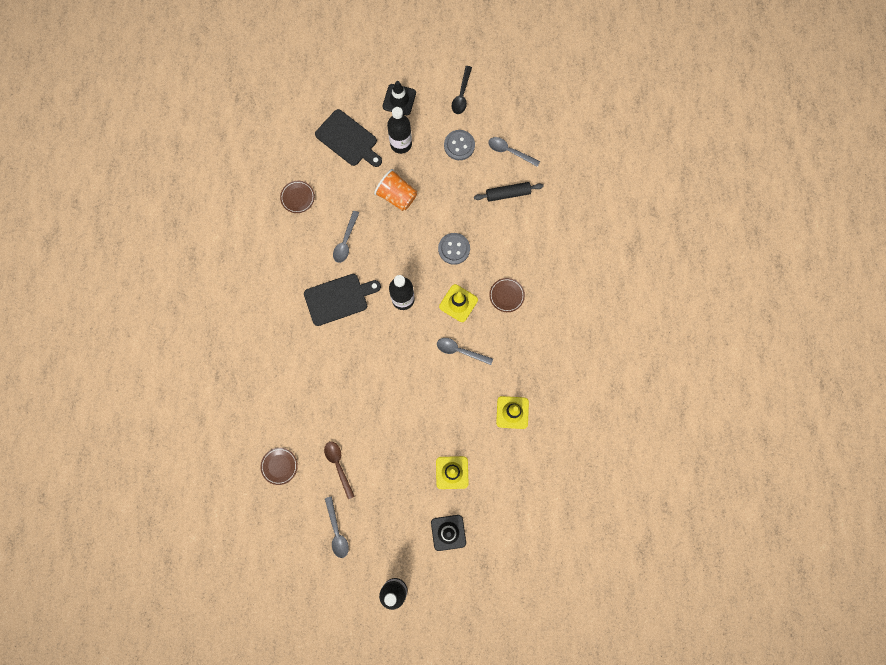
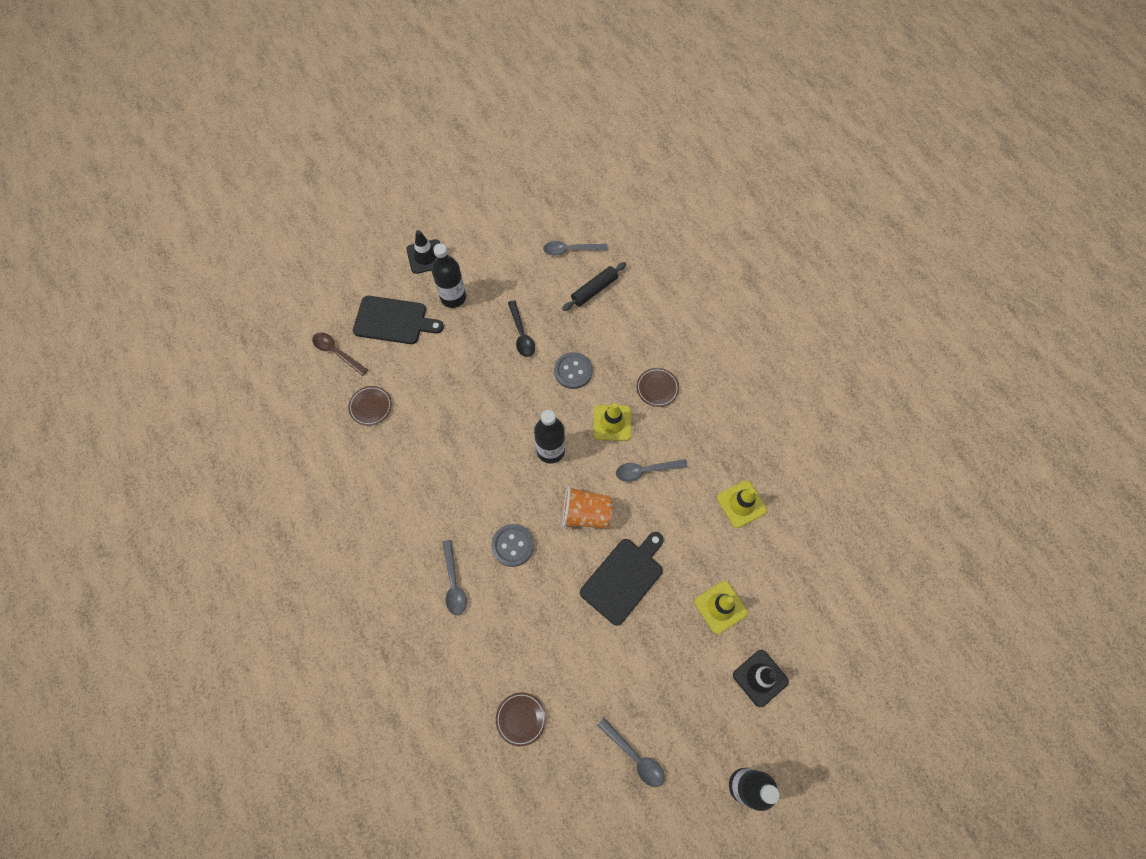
camera: 30 degrees left, 10 degrees down
(338, 466) = (590, 676): brown spoon -> brown spoon (337, 352)
(339, 299) = (479, 488): black cutting board -> black cutting board (624, 578)
(345, 241) = (451, 424): grey spoon -> grey spoon (454, 583)
(397, 196) = (480, 350): orange cup -> orange cup (585, 514)
(459, 145) = (515, 269): grey button -> grey button (512, 545)
(461, 95) = (488, 221): black spoon -> black spoon (521, 334)

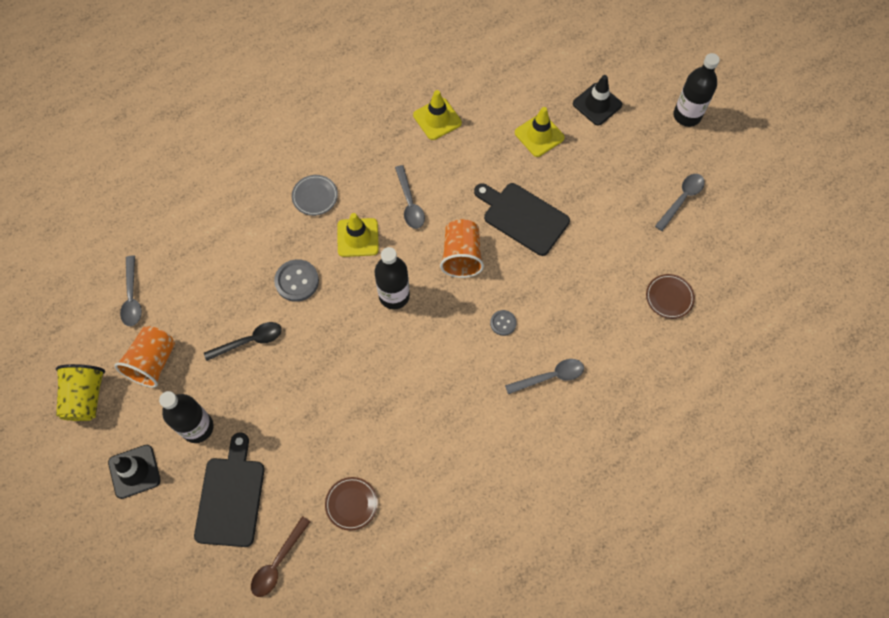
camera: 95 degrees left, 0 degrees up
(489, 223) = (86, 397): none -> yellow cup
(512, 266) = (153, 362): none -> orange cup
(512, 545) = (503, 323): grey button -> grey button, size x0.59
(594, 290) = (189, 266): black rolling pin -> none
(657, 388) = (315, 196): brown plate -> grey plate

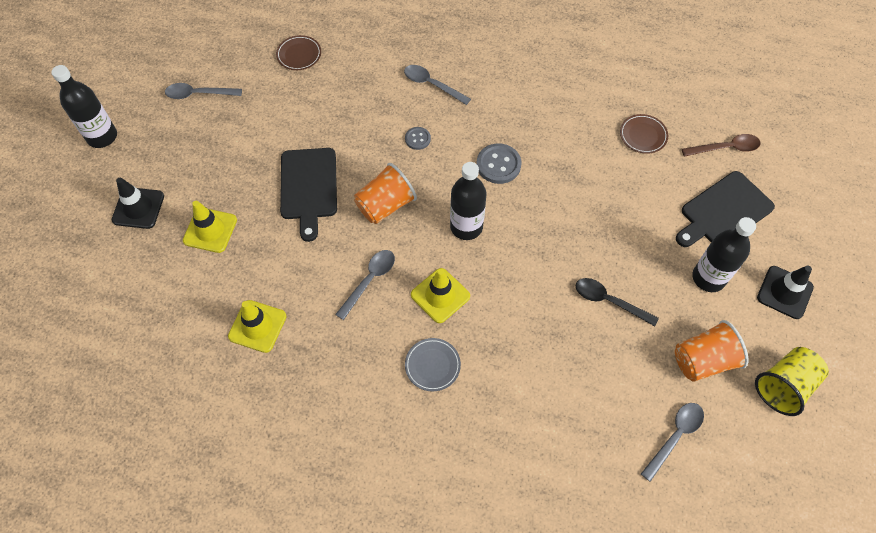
camera: 130 degrees left, 5 degrees down
(297, 281) = (524, 310): grey button -> grey button (498, 165)

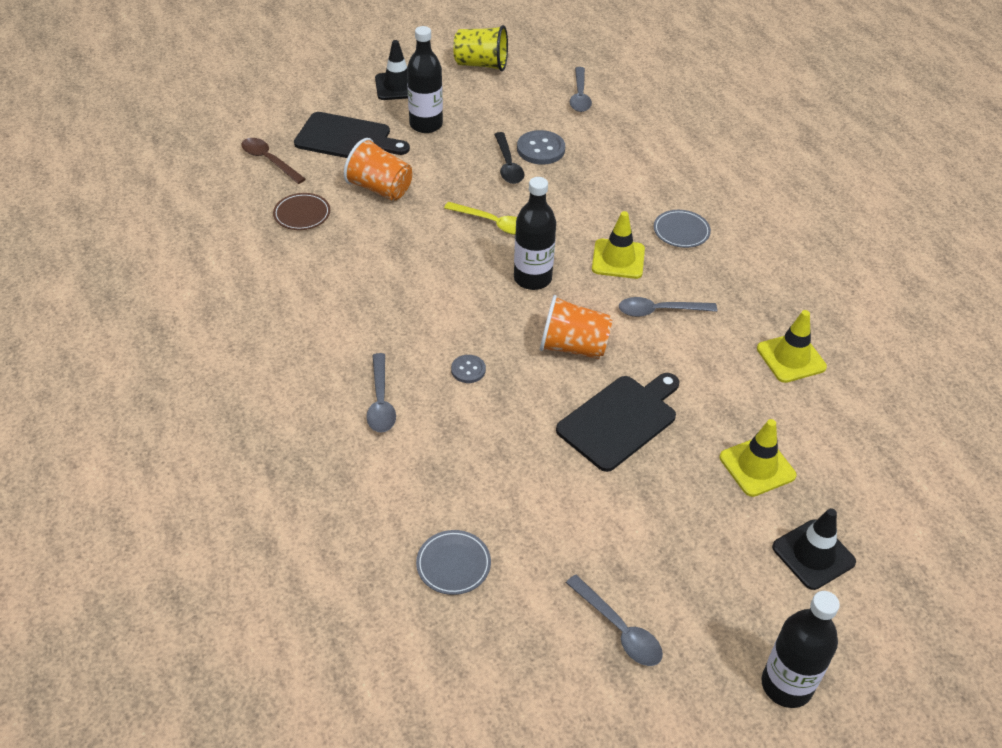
camera: 130 degrees left, 15 degrees down
(299, 55) = (453, 564): brown plate -> grey plate
(498, 165) = (438, 293): grey button -> grey button (540, 149)
(545, 242) = (492, 223): none -> yellow spoon
(675, 436) = (580, 96): grey spoon -> grey spoon turned 90 degrees counterclockwise
(703, 360) = (504, 103): orange cup -> orange cup (380, 189)

